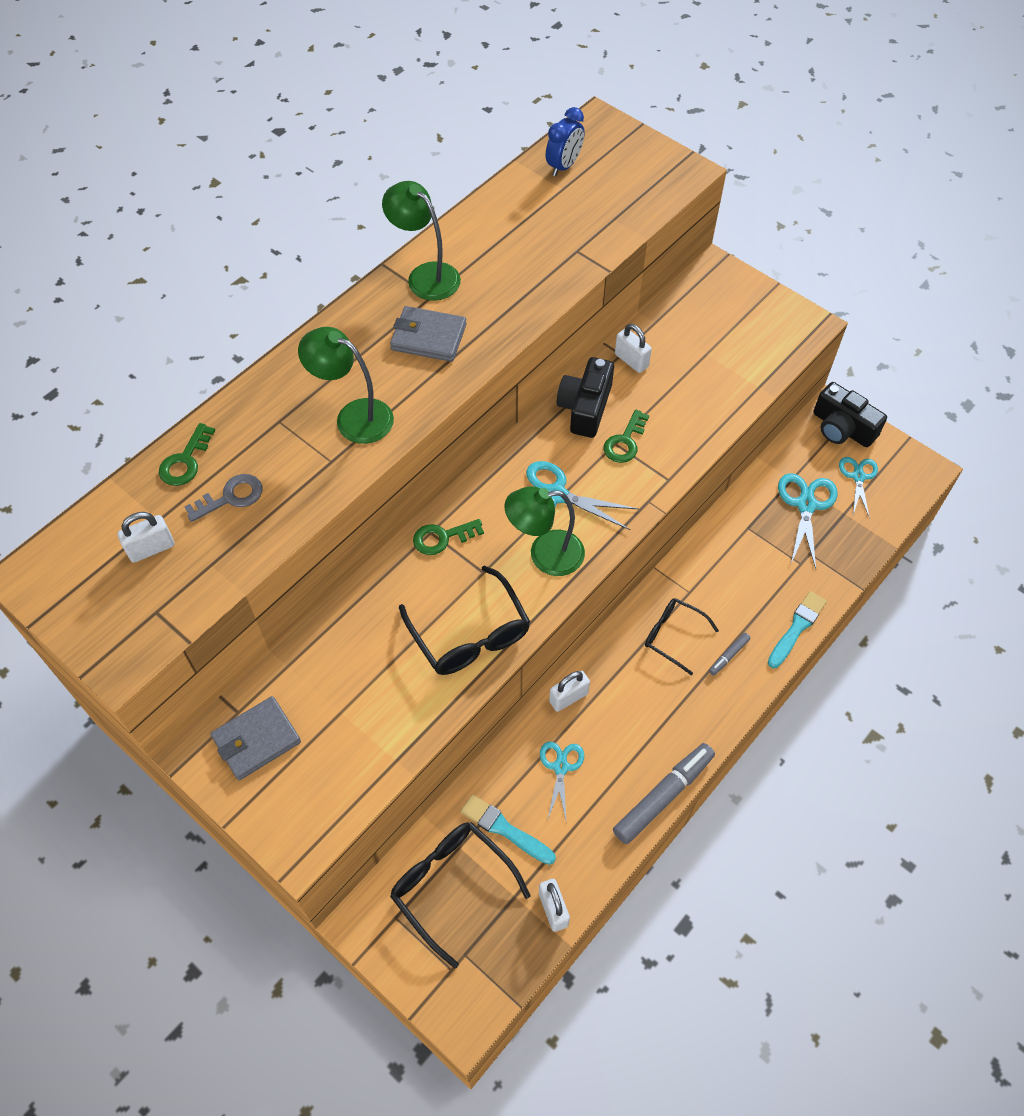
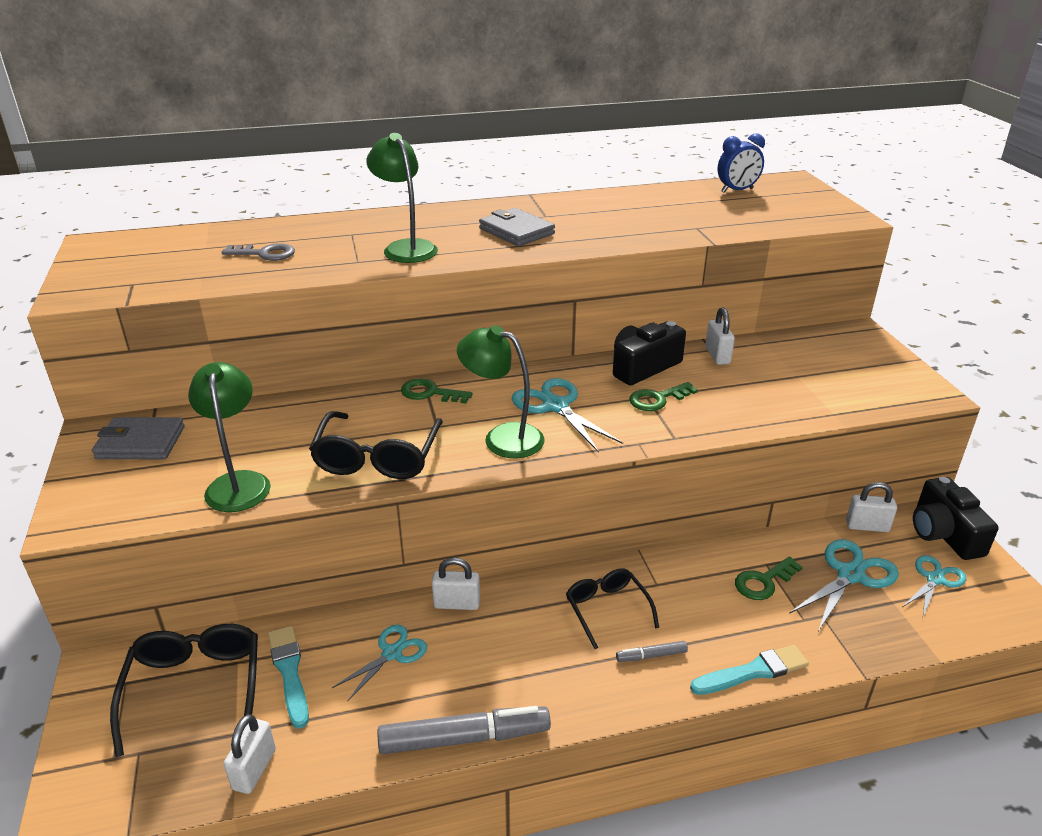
camera: 35 degrees right, 25 degrees down
(151, 548) = (179, 257): white padlock -> white padlock (867, 526)
(185, 461) = (264, 230): green key -> green key (763, 582)
(425, 275) = (555, 206): green lamp -> green lamp (238, 483)

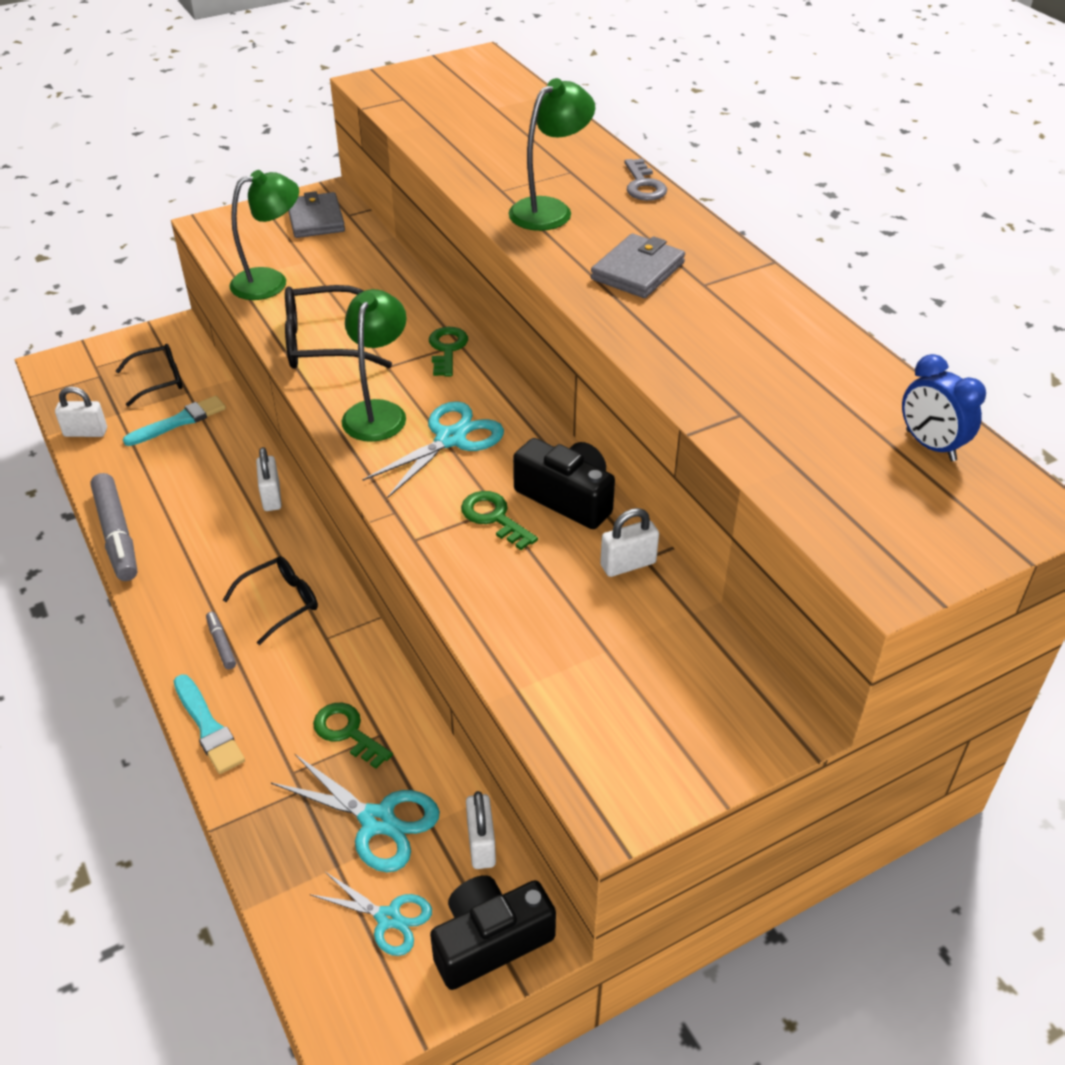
camera: 75 degrees right, 10 degrees up
(195, 688) = (159, 380): black glasses -> black glasses, size x0.65
(265, 254) = (495, 139): grey key -> grey key (643, 185)
(392, 653) = (205, 471): turquoise scissors -> none

